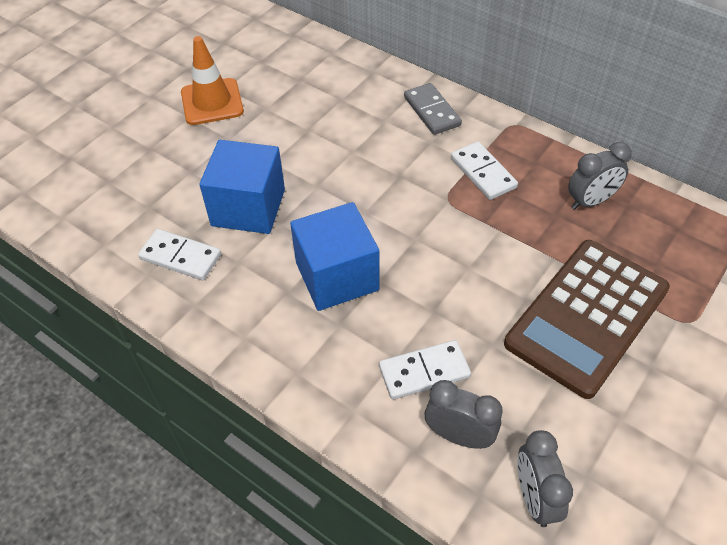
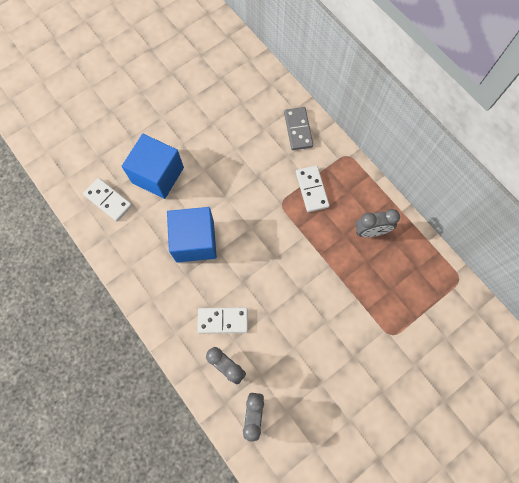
camera: 15 degrees right, 20 degrees up
(212, 102) = (159, 82): orange traffic cone -> none
(586, 316) = (331, 313): brown calculator -> none

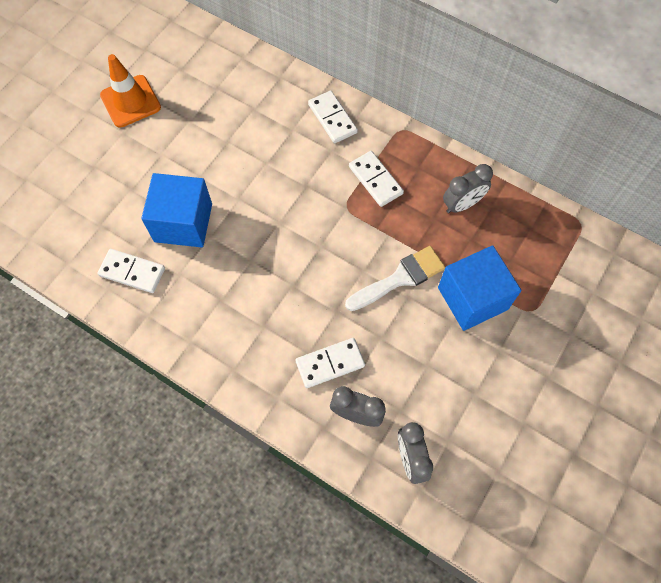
camera: 20 degrees left, 5 degrees down
(155, 68) = (130, 101): none -> orange traffic cone
(195, 241) = (259, 284): blue cube -> blue cube (472, 298)
(298, 129) = (332, 118): grey domino -> white domino
(300, 273) = (400, 278): none -> white brush

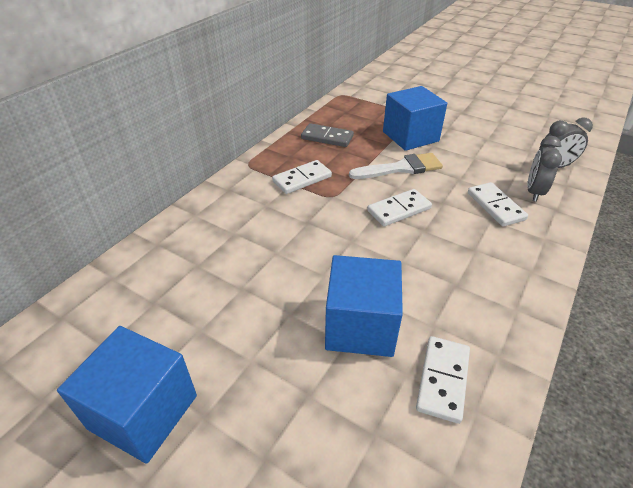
camera: 90 degrees left, 25 degrees down
(130, 101) = (143, 412): orange traffic cone -> blue cube
(332, 118) = (226, 205): white domino -> white domino (399, 210)
(400, 278) = (401, 168): white brush -> white brush turned 105 degrees clockwise
(462, 204) = (327, 137): grey clock -> grey domino

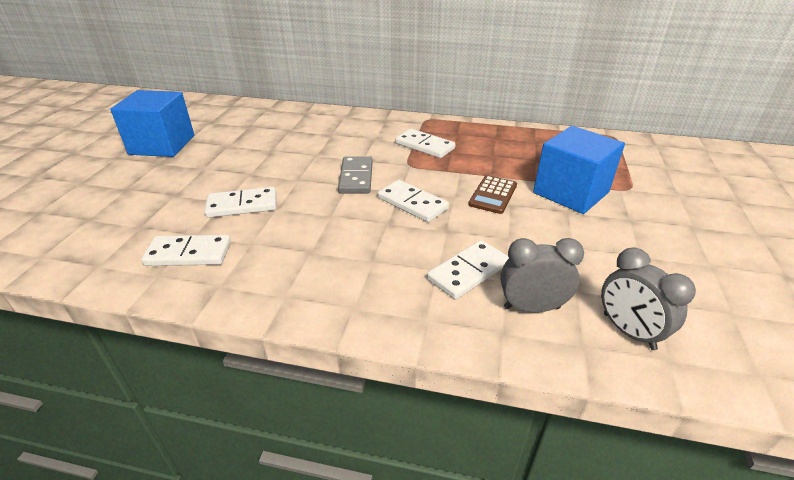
camera: 70 degrees right, 5 degrees down
(327, 137) = (510, 144): grey domino -> grey domino (356, 177)
(360, 326) = (242, 205): blue cube -> white domino
(401, 168) = (493, 195): white brush -> brown calculator

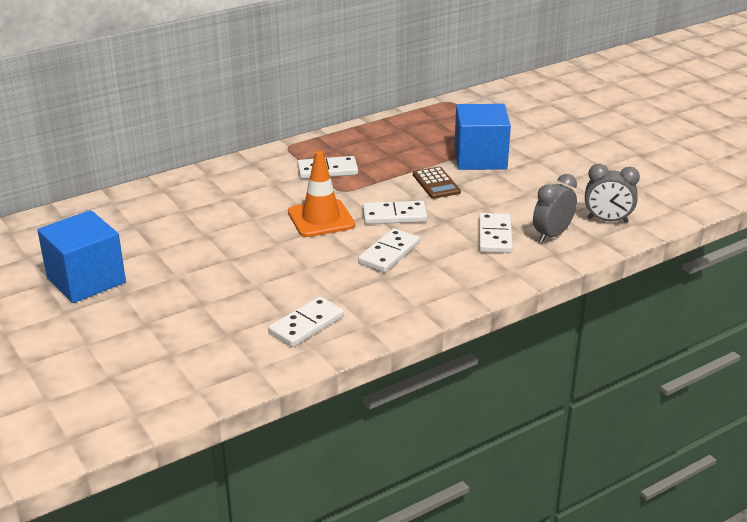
camera: 45 degrees left, 5 degrees down
(242, 205) = (276, 280): white domino -> white domino (389, 253)
(356, 177) = (321, 219): grey domino -> orange traffic cone

